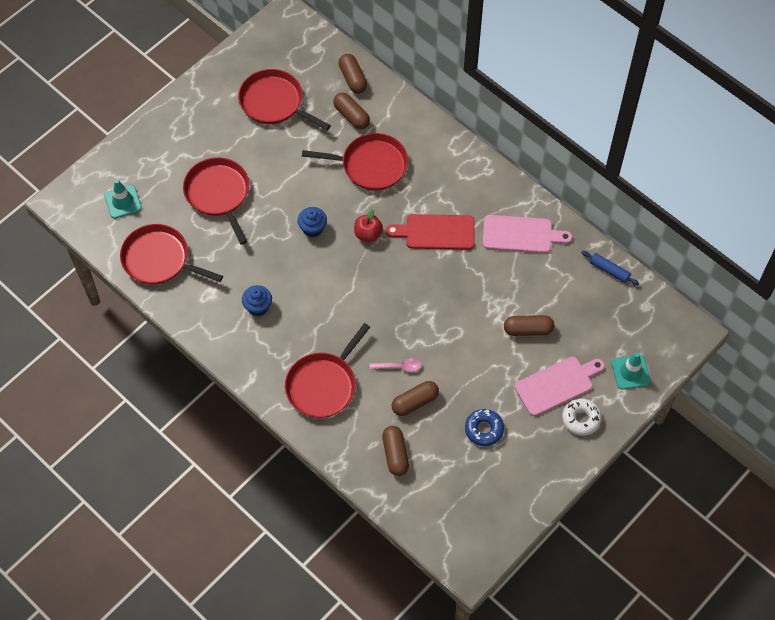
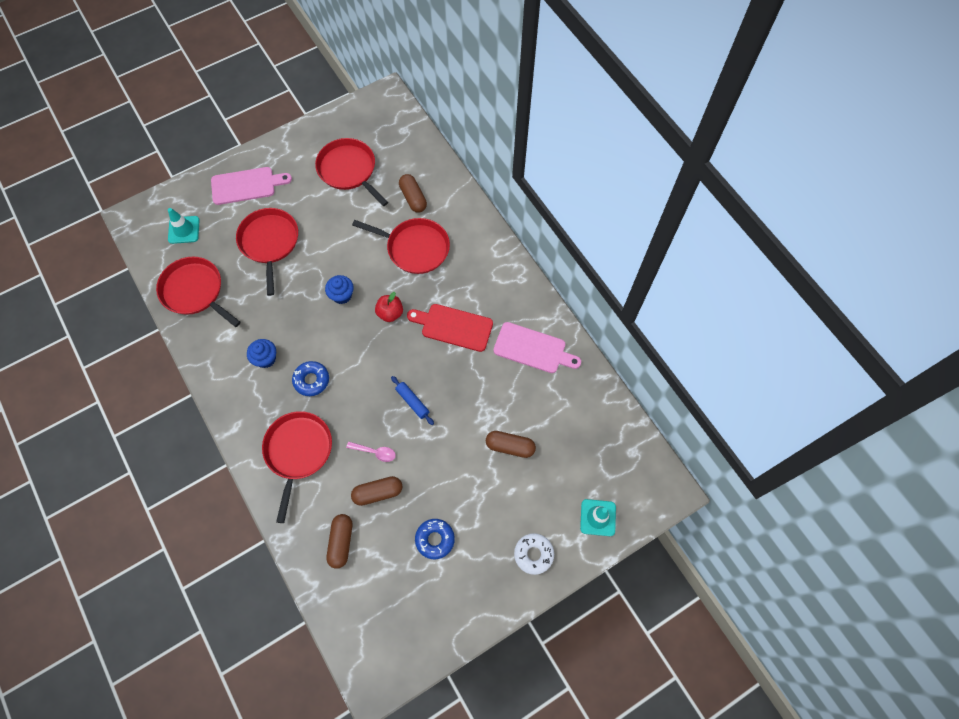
camera: 15 degrees right, 5 degrees up
(312, 316) = (311, 380): none -> blue donut
(323, 385) = (298, 452): red pan -> red pan turned 135 degrees clockwise
(353, 78) = (426, 164): brown capsule -> none
(557, 384) = (521, 511): pink cutting board -> pink cutting board (246, 185)
(609, 270) = (607, 406): blue rolling pin -> blue rolling pin (412, 402)

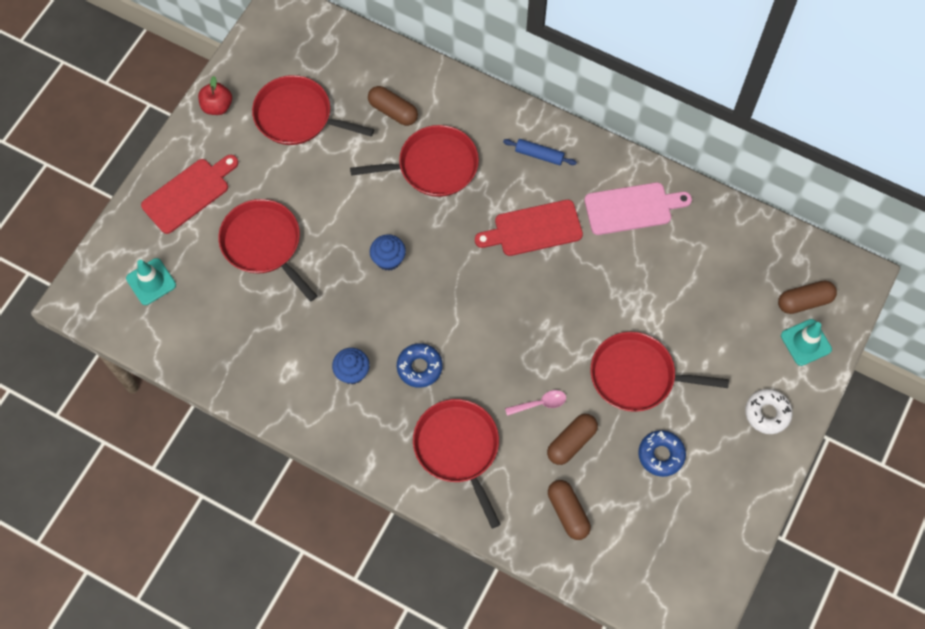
camera: 30 degrees left, 0 degrees up
(195, 291) = (216, 343): red pan -> red pan (637, 376)
(246, 185) = (189, 193): pink cutting board -> red cutting board
(390, 313) = (455, 250): red apple -> red apple (217, 106)
(412, 402) = (544, 331): blue rolling pin -> blue rolling pin (539, 155)
(510, 446) = (674, 321): brown capsule -> brown capsule (804, 301)

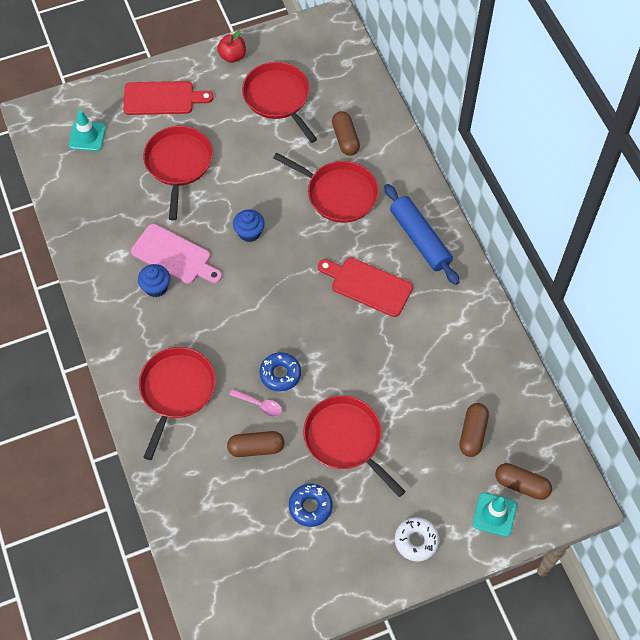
camera: 40 degrees right, 5 degrees down
(419, 367) = (202, 318): blue donut -> blue donut (280, 374)
(539, 155) = (420, 239): blue rolling pin -> blue rolling pin, size x1.87
(568, 512) = (208, 492): brown capsule -> brown capsule (472, 433)
(632, 208) = (453, 323): pink cutting board -> pink cutting board (174, 256)

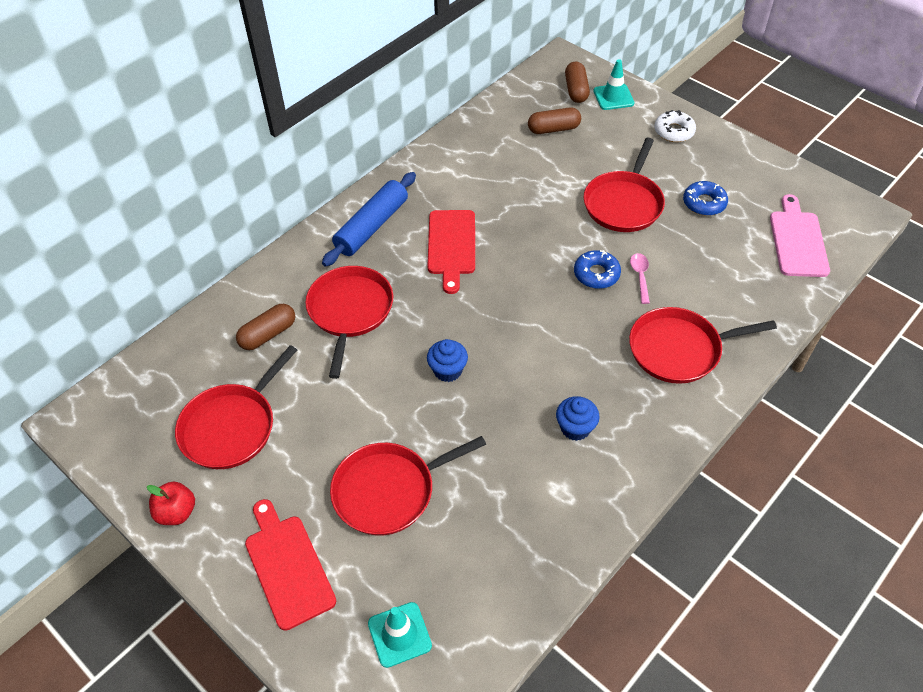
camera: 115 degrees left, 10 degrees down
(174, 256) = (523, 430): pink cutting board -> pink cutting board (797, 240)
(256, 448) = (684, 261): brown capsule -> none

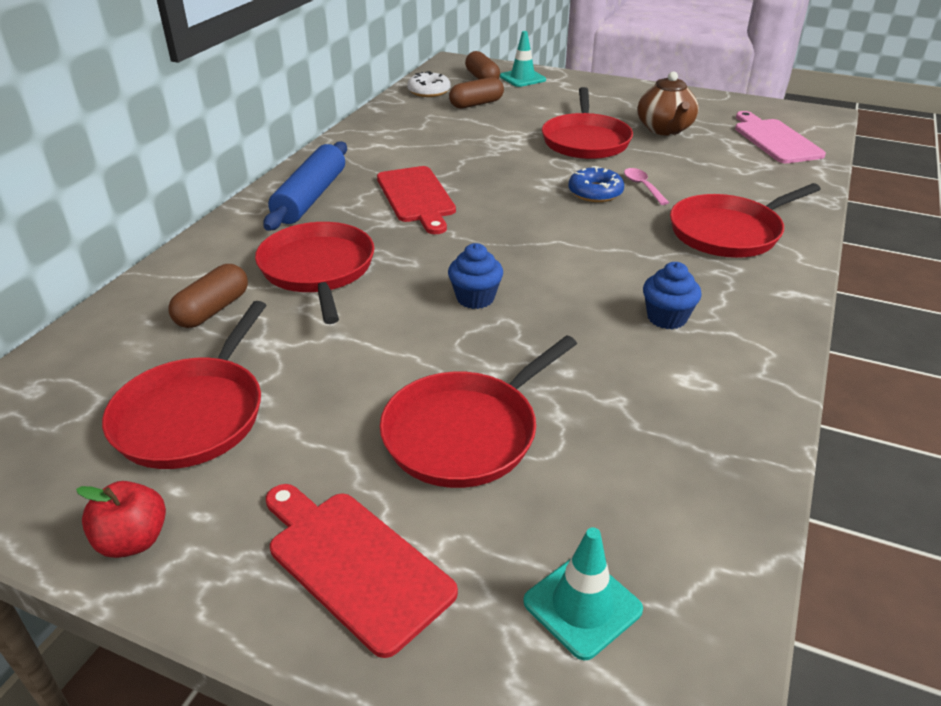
camera: 20 degrees left, 15 degrees down
(674, 131) = (598, 91): white donut -> white donut (429, 91)
(704, 203) = (665, 129): blue donut -> brown teapot

